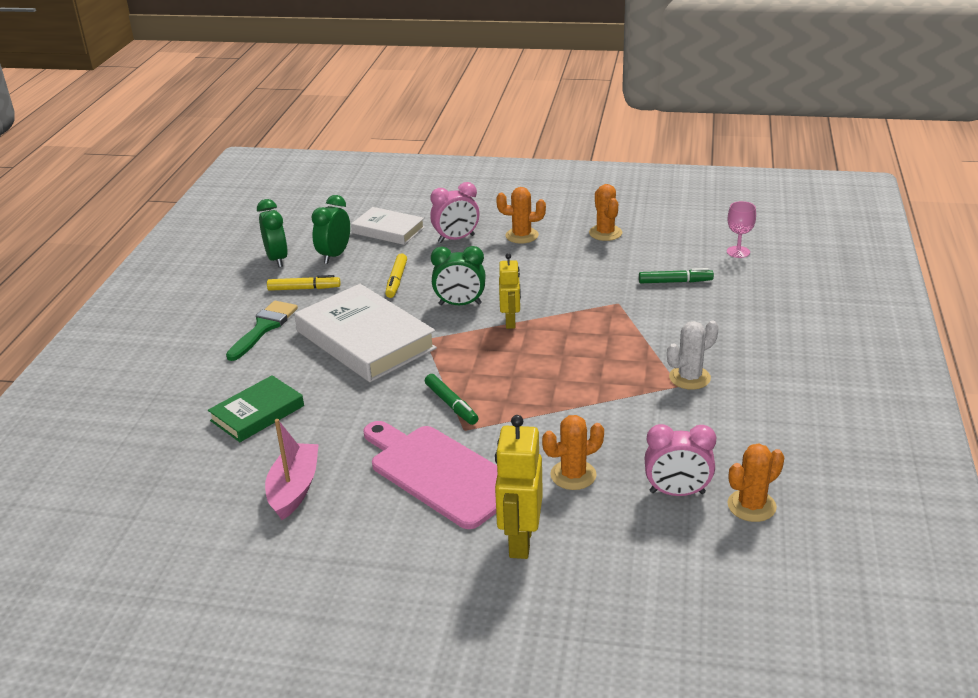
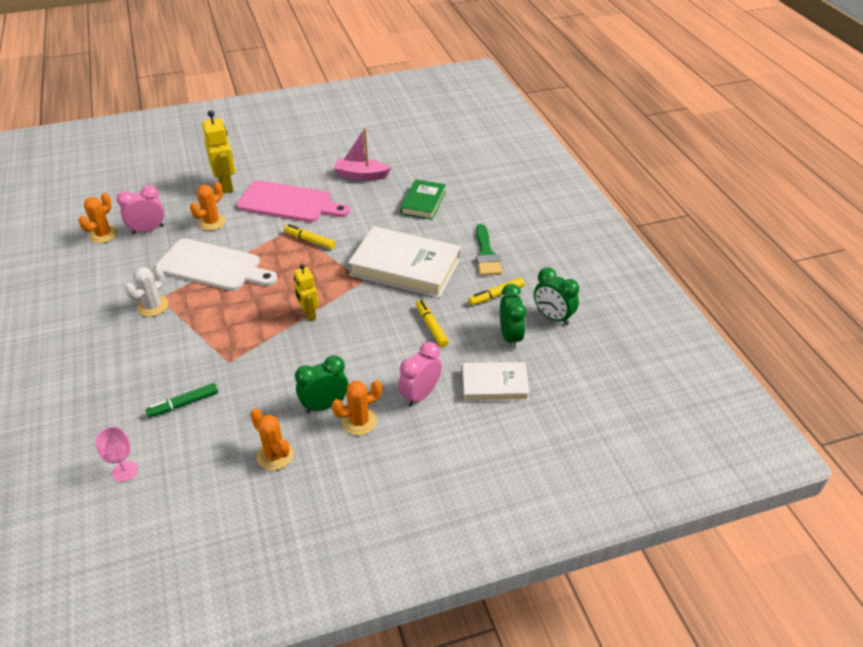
camera: 150 degrees right, 10 degrees up
(294, 489) = (361, 175): pink boat -> pink boat turned 120 degrees clockwise
(451, 404) = (309, 240): green marker -> yellow marker
(460, 304) = (360, 319): green clock -> green clock (324, 405)
(596, 406) = (213, 266): none -> white cutting board

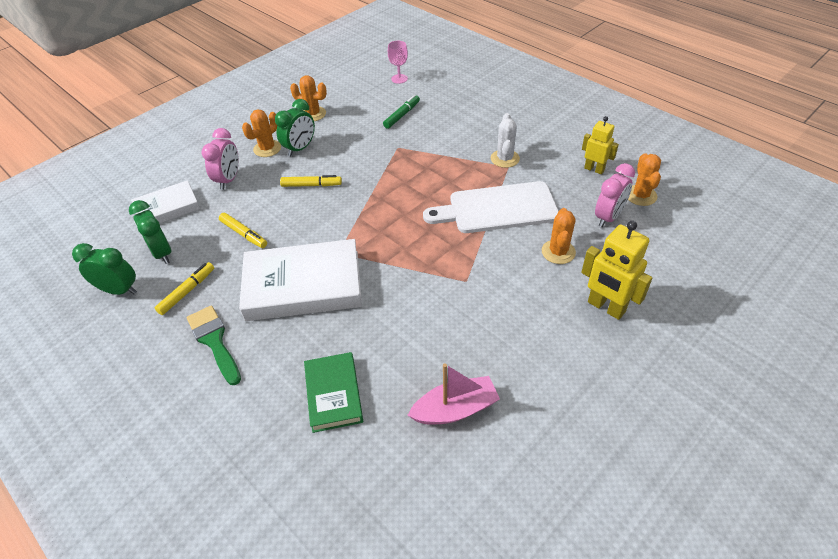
camera: 155 degrees right, 5 degrees up
(289, 203) = (504, 315): pink cutting board -> none
(308, 314) = (365, 202): yellow robot -> yellow robot (594, 169)
(309, 240) = (432, 274): yellow marker -> yellow marker (311, 185)

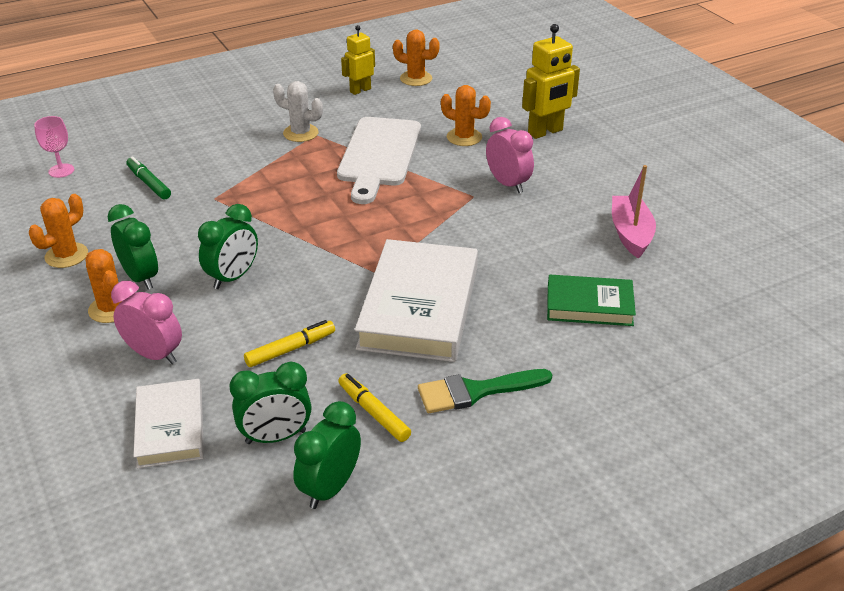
camera: 75 degrees left, 10 degrees down
(311, 185) = (233, 277): yellow marker -> green clock
(608, 217) = (434, 101): pink clock -> pink clock (508, 184)

